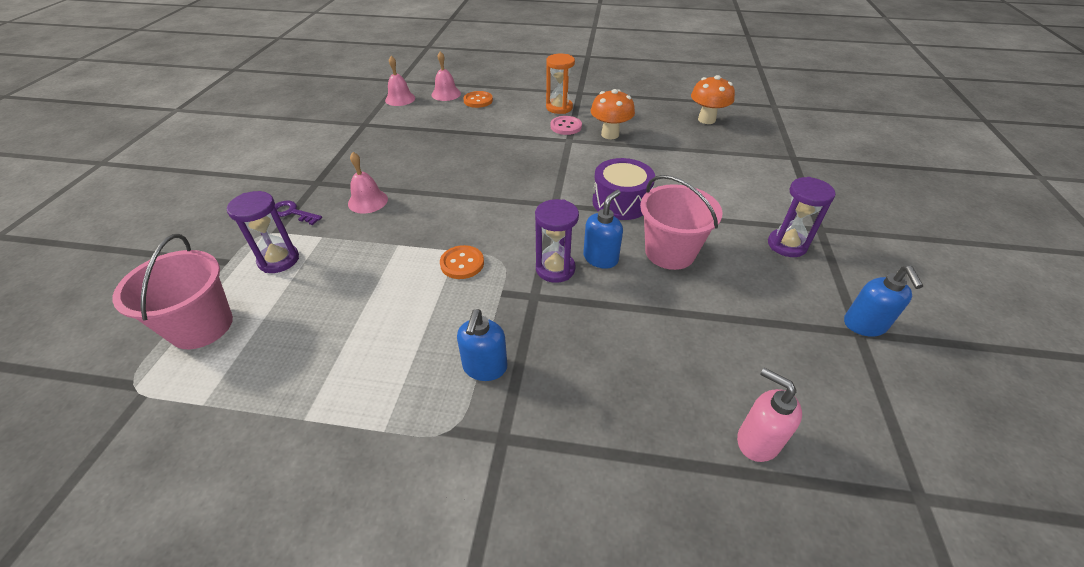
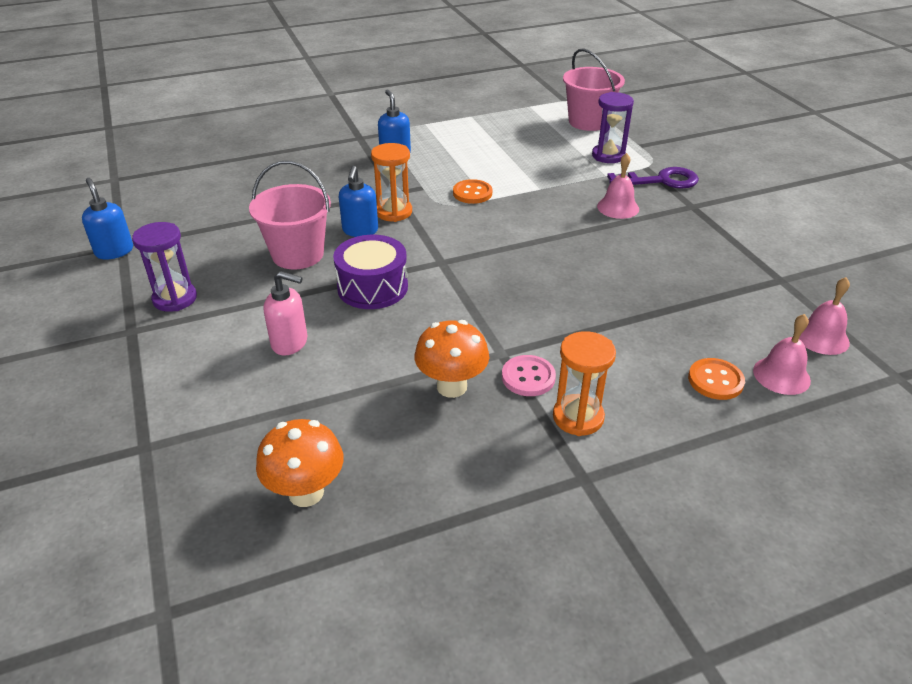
camera: 150 degrees right, 5 degrees down
(292, 212) = (661, 181): purple key -> purple key, size x1.59
(555, 269) = (394, 212): purple hourglass -> orange hourglass
(757, 441) = (210, 173): pink soap dispenser -> pink soap dispenser (290, 343)

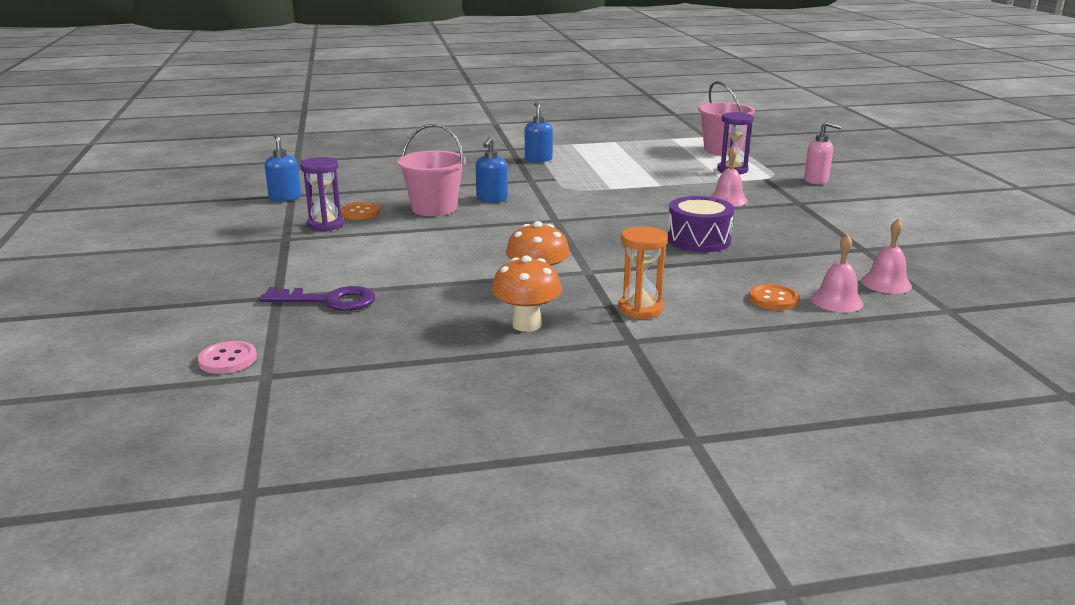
camera: 10 degrees right, 15 degrees down
(290, 343) = (411, 253): pink soap dispenser -> pink soap dispenser (816, 180)
(306, 492) = (396, 328): orange mushroom -> orange mushroom (526, 325)
(372, 287) = (490, 229): purple drum -> purple drum (698, 240)
(394, 212) = (524, 190): orange hourglass -> none
(472, 193) = (598, 184): orange button -> orange button (360, 213)
(528, 377) = (605, 285): pink button -> pink button (228, 359)
(661, 181) = (775, 187): purple key -> purple key (329, 301)

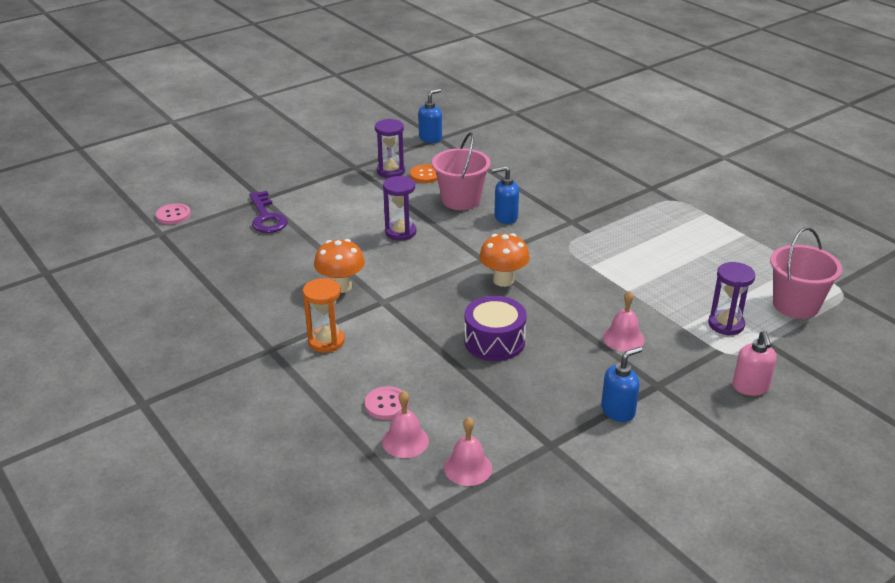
camera: 65 degrees right, 10 degrees up
(461, 242) = (400, 232): none -> purple hourglass
(526, 325) = (272, 300): orange mushroom -> orange mushroom (503, 280)
(538, 159) = (635, 209): blue soap dispenser -> blue soap dispenser (618, 411)
(773, 299) = (386, 404): orange button -> pink button

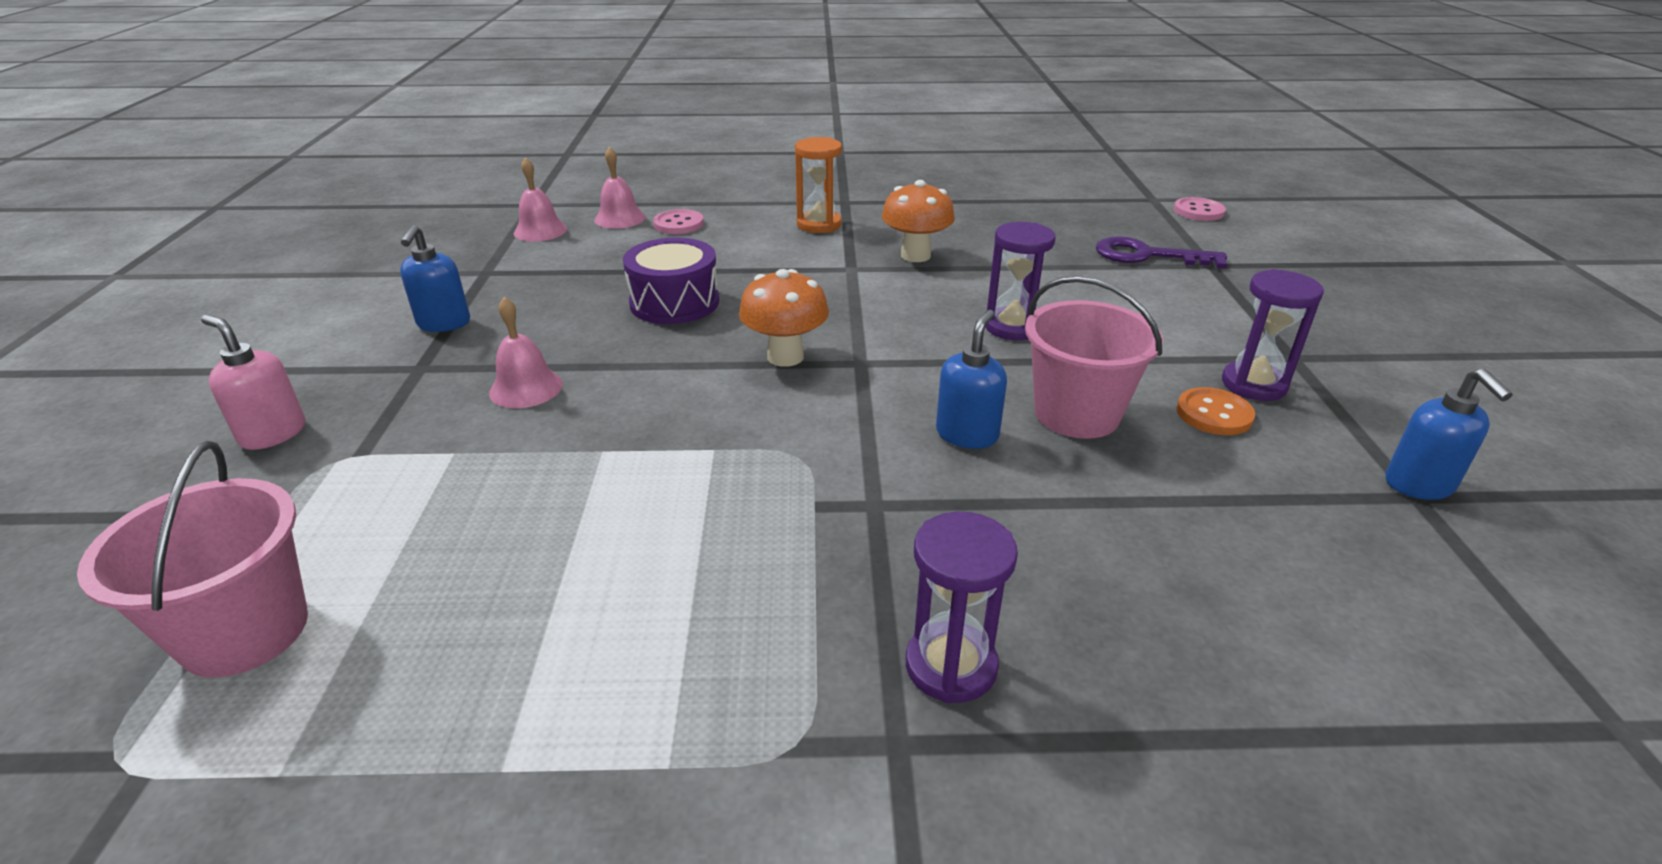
camera: 125 degrees right, 0 degrees up
(726, 324) = (378, 499): purple hourglass -> purple hourglass (951, 666)

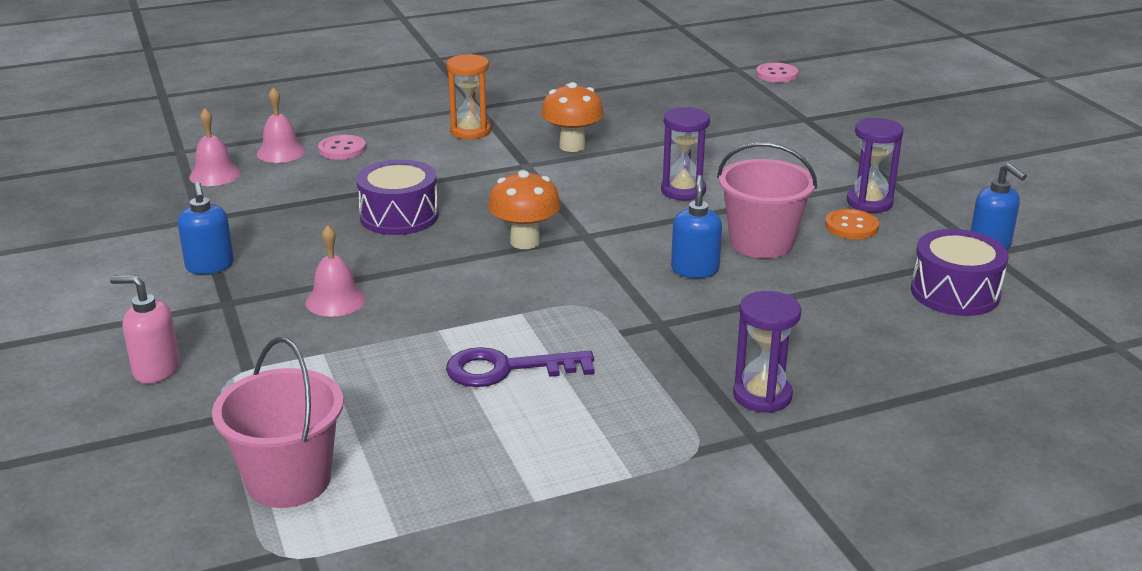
camera: 20 degrees left, 5 degrees down
(1147, 255) = (754, 118): purple key -> purple key (506, 369)
(1338, 552) = (955, 293): none -> purple drum

